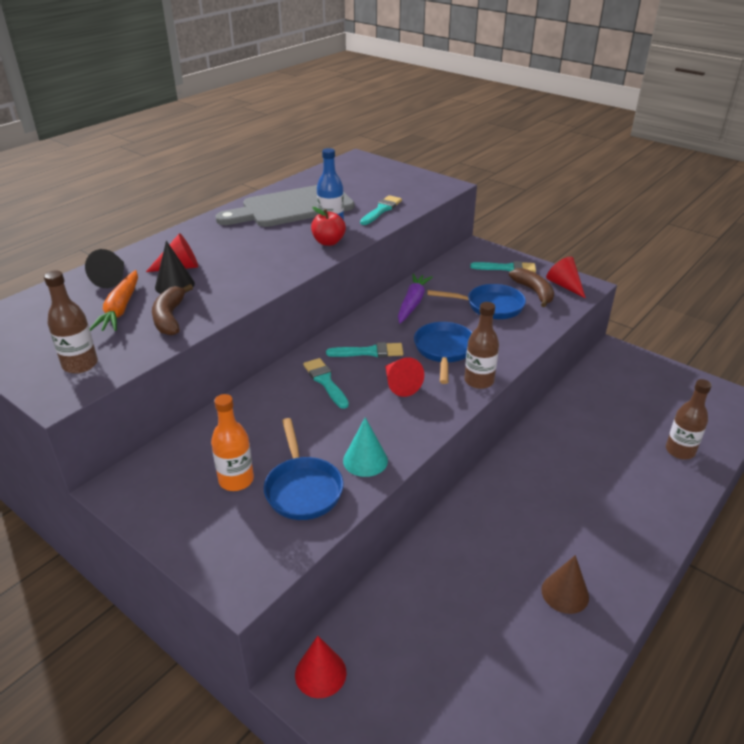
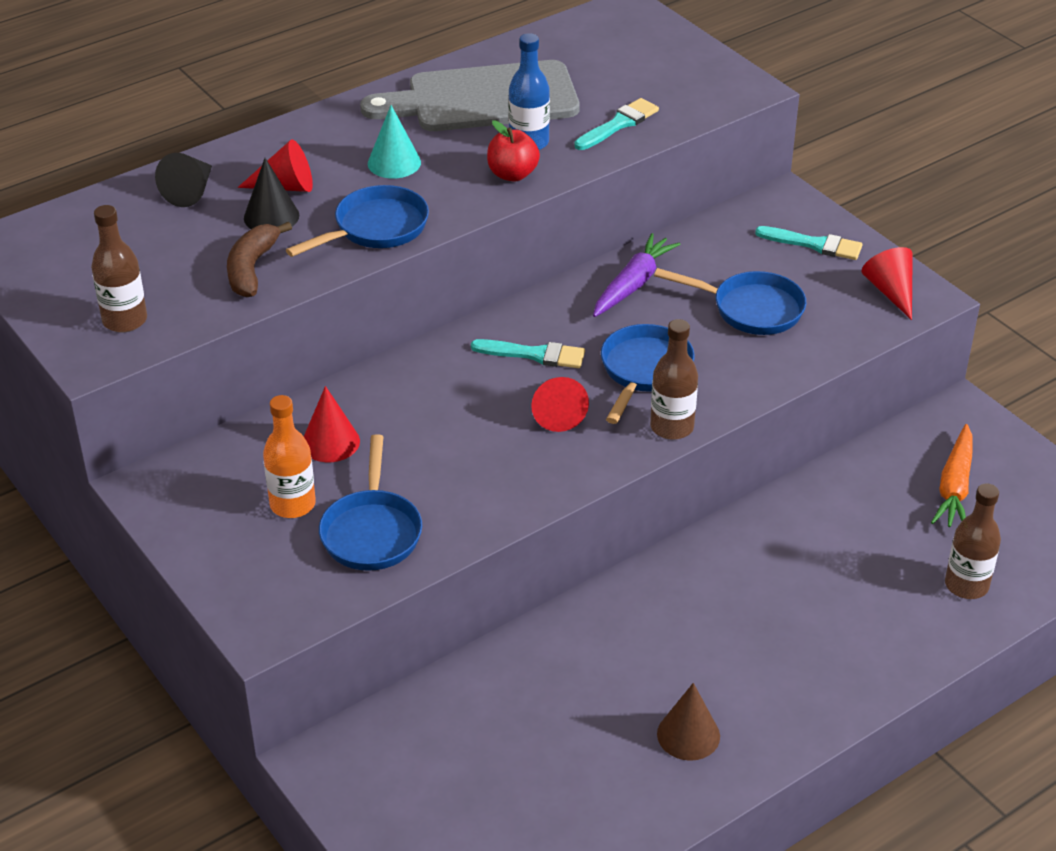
camera: 15 degrees right, 5 degrees up
(120, 309) = (191, 244): orange carrot -> orange carrot (954, 487)
(250, 282) = (376, 228): none -> blue pan
(320, 673) = (343, 757): red cone -> red cone (330, 442)
(325, 381) = (454, 389): turquoise brush -> none
(365, 460) = (465, 510): turquoise cone -> turquoise cone (394, 163)
(534, 292) = (834, 295): brown banana -> none

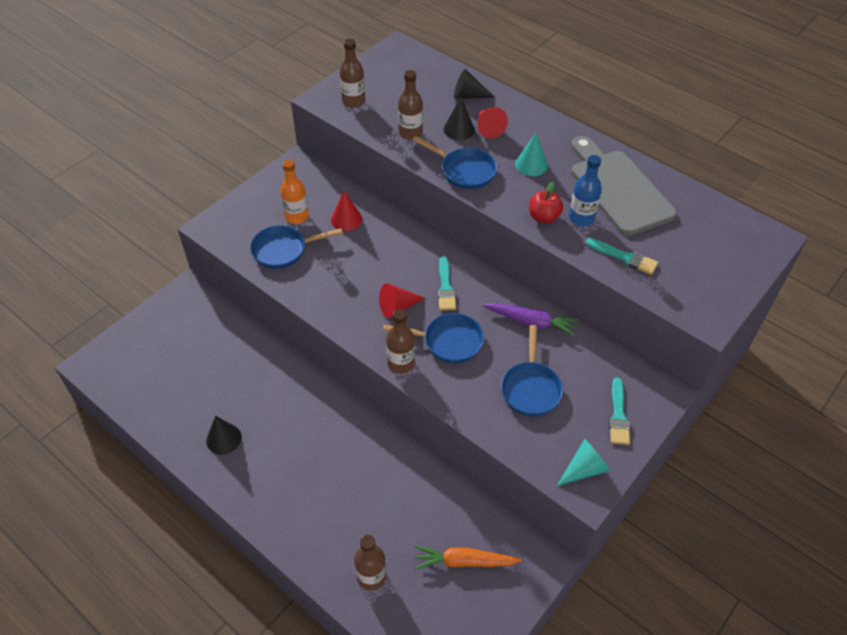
camera: 75 degrees right, 10 degrees up
(252, 269) = (410, 133): brown banana -> brown bottle
(688, 735) = (224, 439): brown cone -> black cone
(891, 292) = (584, 469): red cone -> turquoise cone

